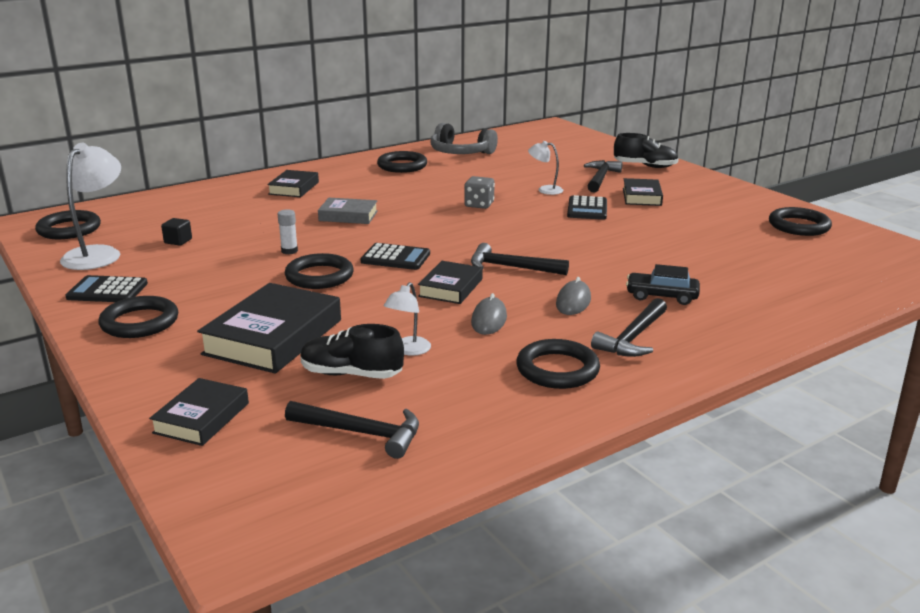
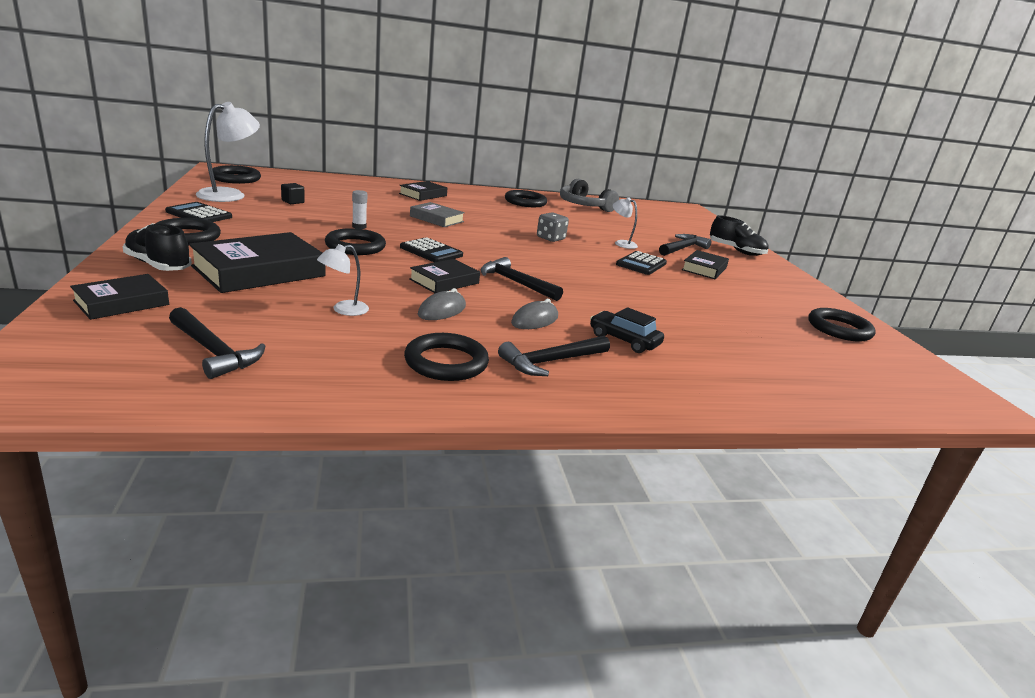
camera: 20 degrees right, 0 degrees up
(351, 374) = (274, 311): black shoe -> black shoe (158, 265)

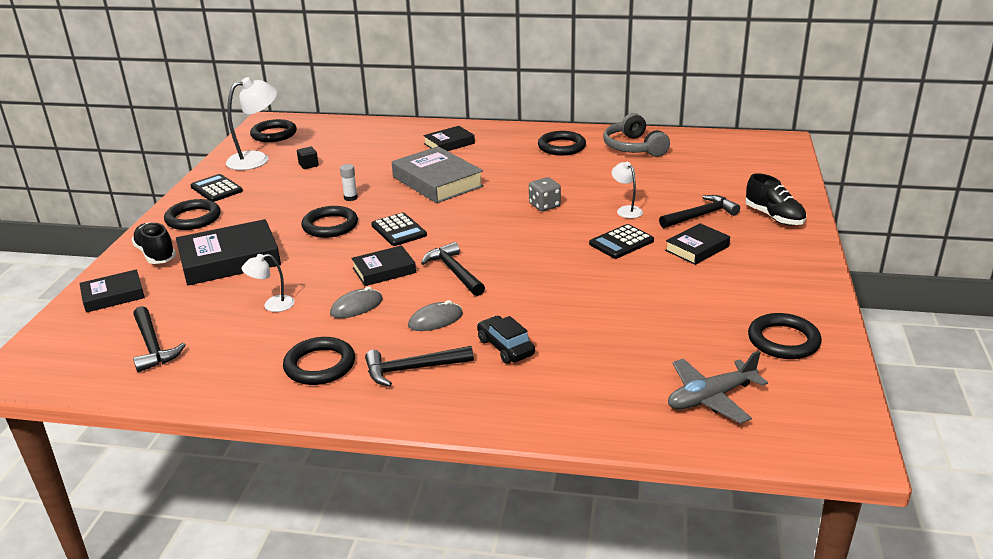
camera: 25 degrees right, 5 degrees up
(436, 219) = (437, 181): grey book -> grey book, size x1.73
(837, 372) = (711, 398): none -> grey plane

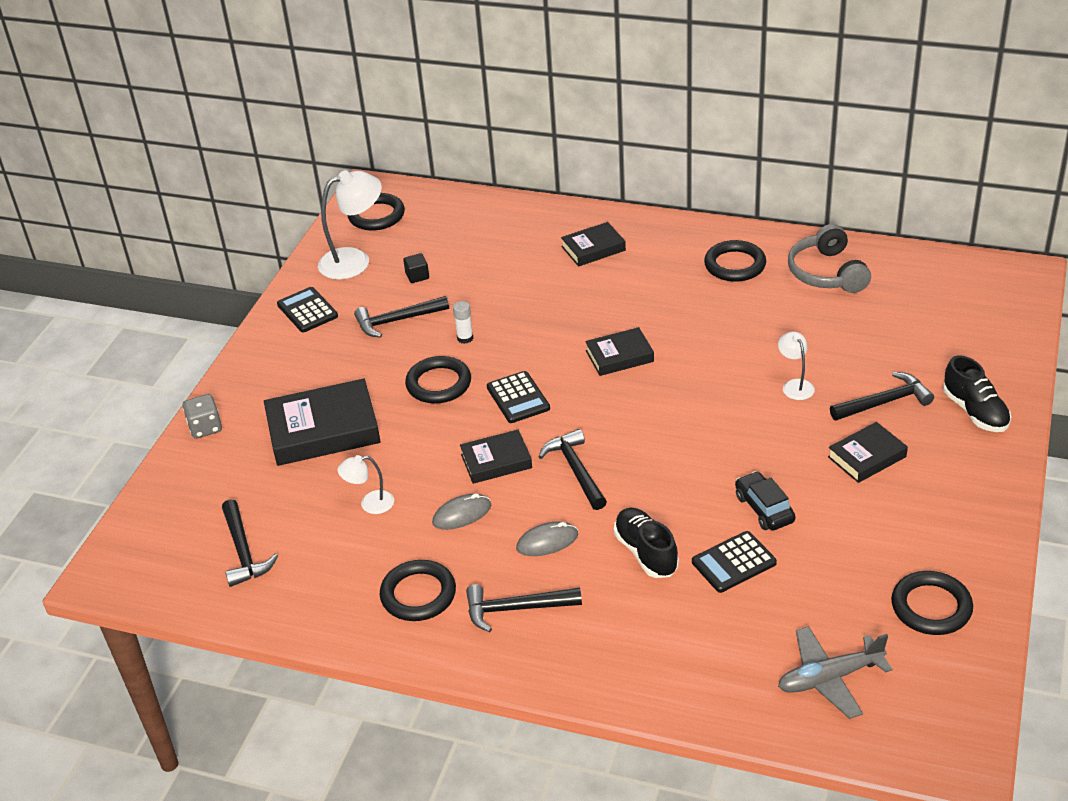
camera: 10 degrees right, 10 degrees up
(113, 295) = (198, 474): black book -> black book (619, 356)
(156, 254) = (241, 414): black shoe -> black shoe (646, 552)
(193, 218) = (281, 359): black ring -> none
(293, 191) = (397, 321): none -> black hammer
(437, 181) = (572, 317): grey book -> none
(505, 347) = (619, 588): black car -> black car (764, 509)
(544, 205) = (696, 370): grey dice -> grey dice (205, 428)
(621, 242) = (778, 439): black calculator -> black calculator (734, 563)

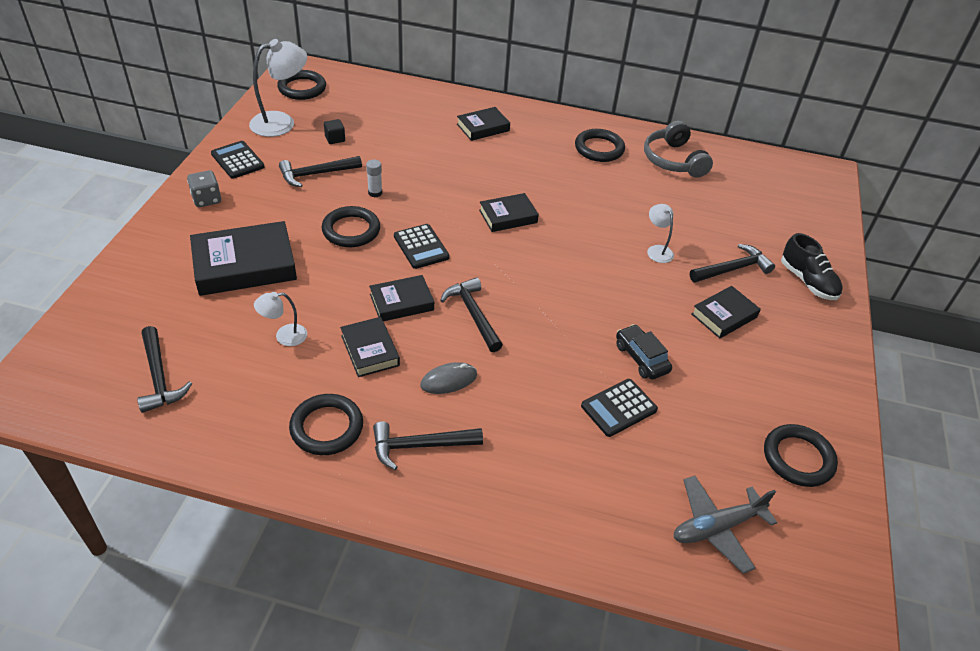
camera: 10 degrees left, 5 degrees up
(205, 428) = (134, 257): grey dice -> grey dice (206, 199)
(462, 514) = (370, 350): grey mouse -> black book
(646, 552) = (539, 395): black shoe -> none

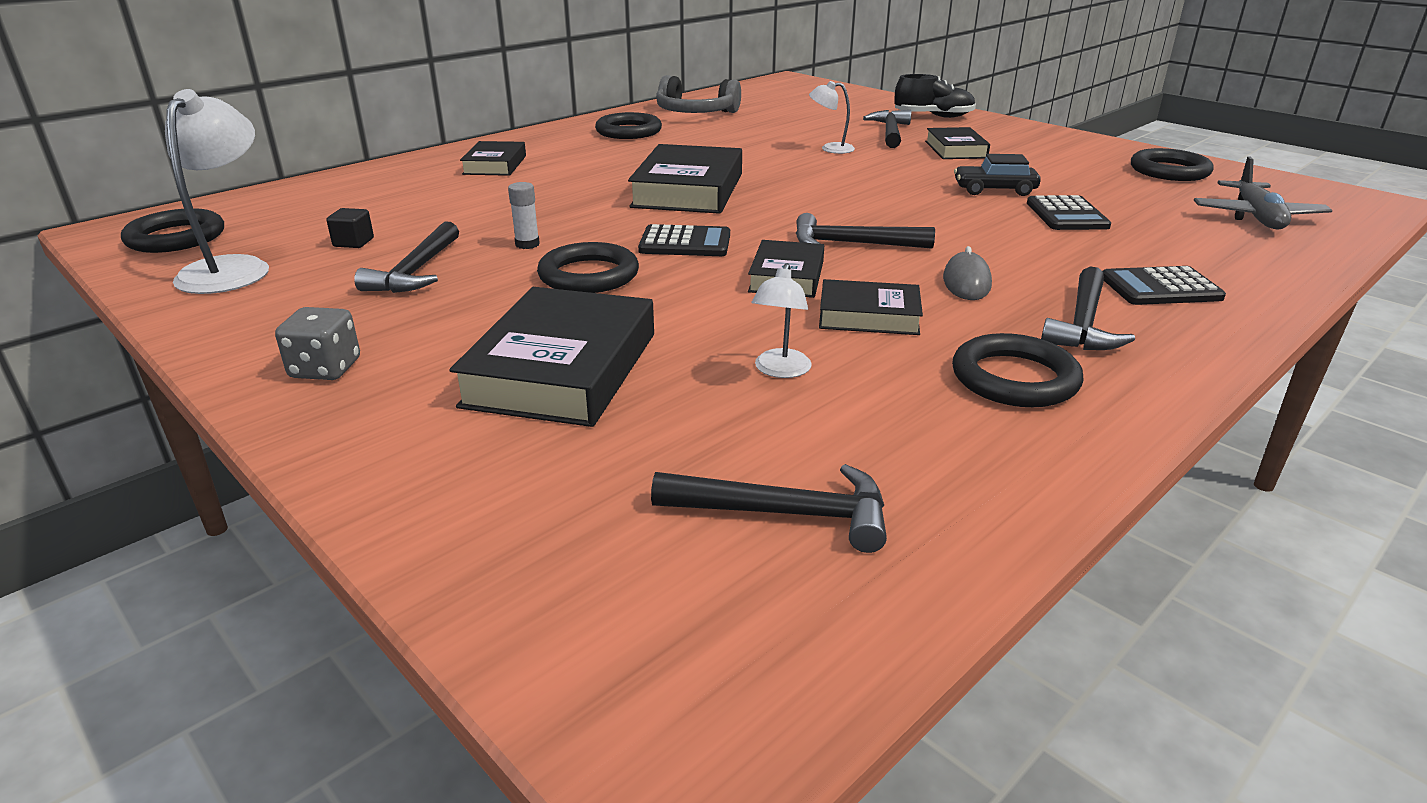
camera: 55 degrees left, 15 degrees down
(237, 160) = (264, 321): black calculator -> black calculator (1160, 288)
(508, 216) = (688, 190): black book -> black book, size x1.73

